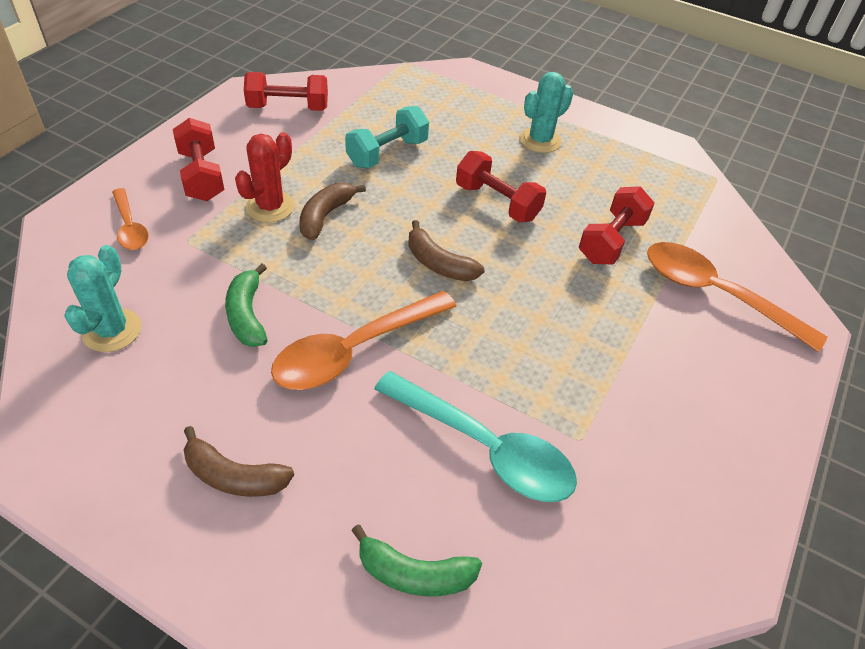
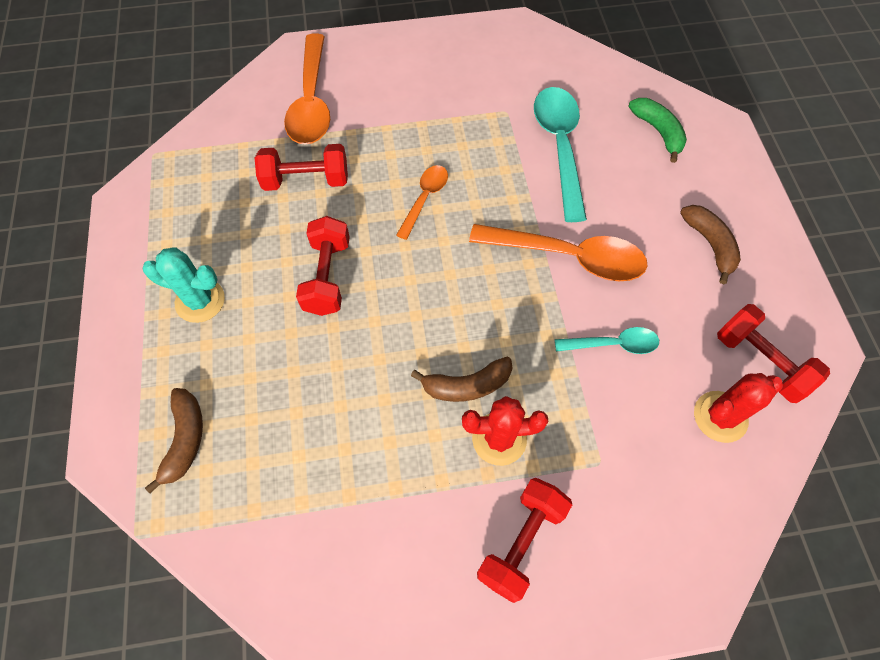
camera: 125 degrees left, 15 degrees up
(112, 330) = (720, 417): turquoise cactus -> red cactus
(130, 227) = (636, 527): orange spoon -> orange spoon (425, 198)
(247, 315) = (613, 344): green banana -> turquoise spoon
(288, 108) = (341, 575): red dumbbell -> red dumbbell (760, 361)
(387, 153) = (334, 410): turquoise dumbbell -> none
(439, 263) = (439, 267): brown banana -> brown banana (185, 439)

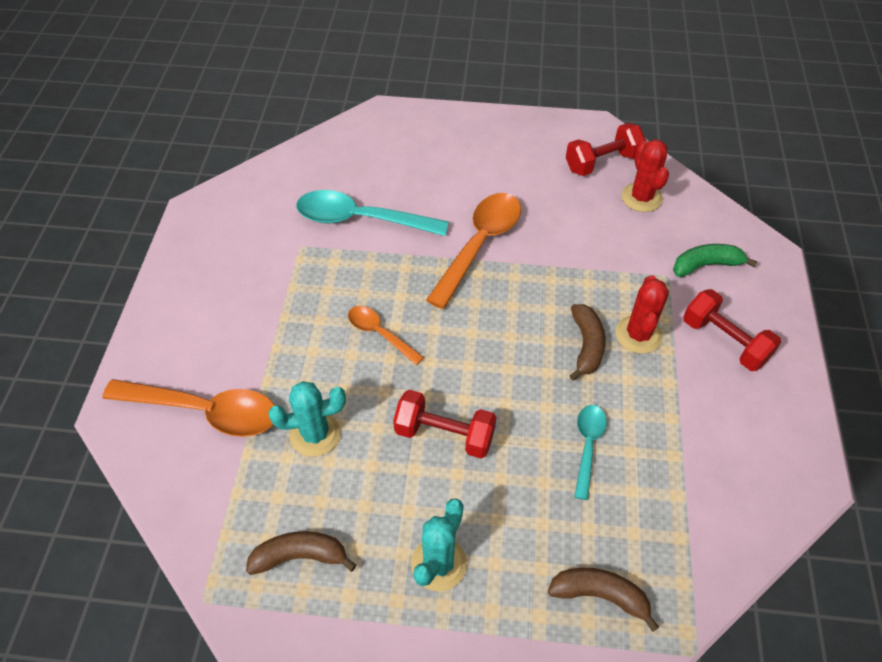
camera: 75 degrees left, 10 degrees down
(306, 180) = (315, 434): red dumbbell -> turquoise cactus
(613, 344) = (569, 240): turquoise spoon -> turquoise spoon (587, 446)
(658, 132) = (372, 152): green banana -> green banana (706, 265)
(710, 244) = (495, 156): brown banana -> brown banana (300, 556)

